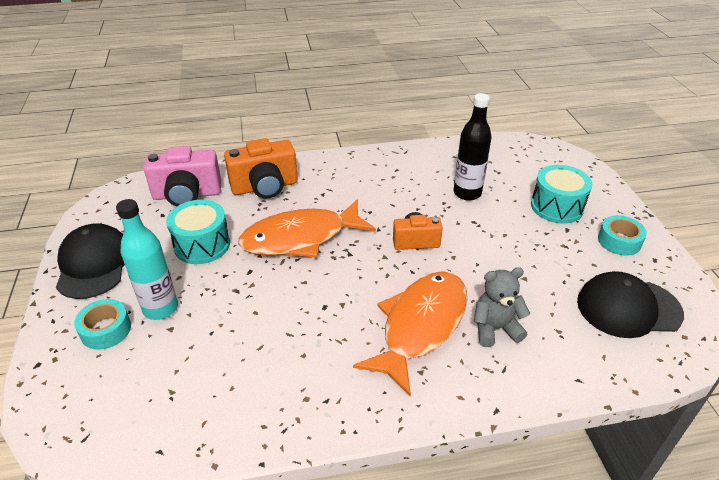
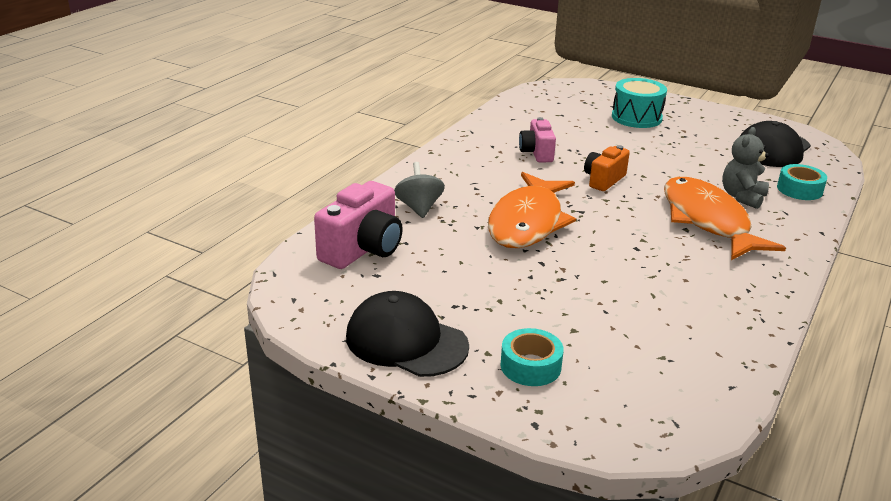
camera: 50 degrees left, 10 degrees down
(160, 308) = (536, 325): turquoise bottle -> none
(202, 245) = (465, 271): turquoise drum -> none
(265, 187) = (419, 208): orange camera -> grey spinning top
(414, 192) = (537, 153): none -> pink camera
(467, 193) = (571, 136): black bottle -> none
(619, 241) = (703, 119): turquoise tape -> turquoise tape (799, 189)

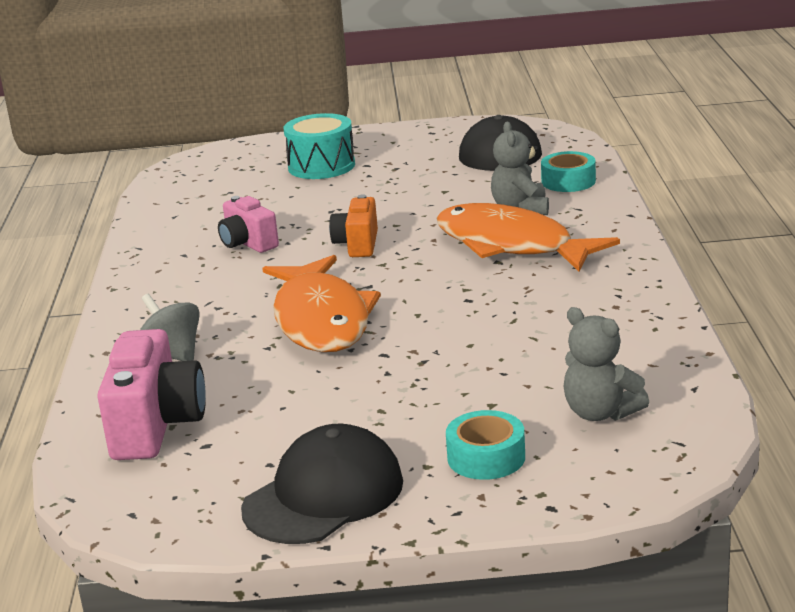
camera: 30 degrees left, 5 degrees down
(406, 341) = (324, 495): black cap -> black cap turned 135 degrees clockwise
(642, 372) = (600, 413): none -> grey teddy bear

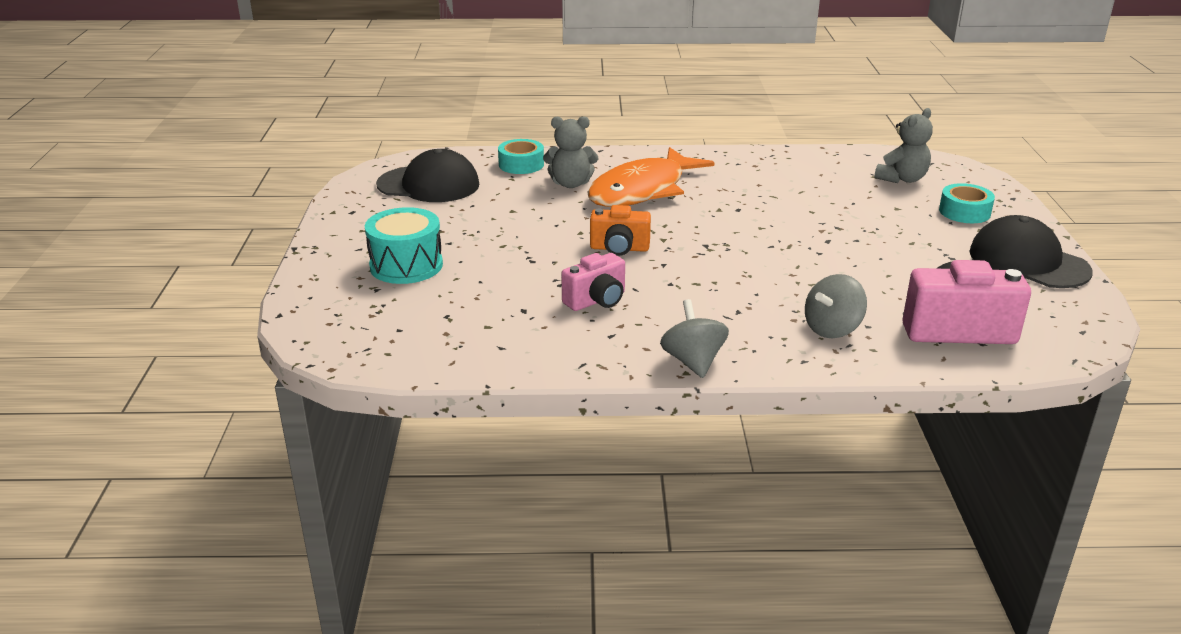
camera: 90 degrees left, 5 degrees up
(129, 290) = (693, 362): none -> grey spinning top
(321, 320) = (768, 264): orange fish -> none

